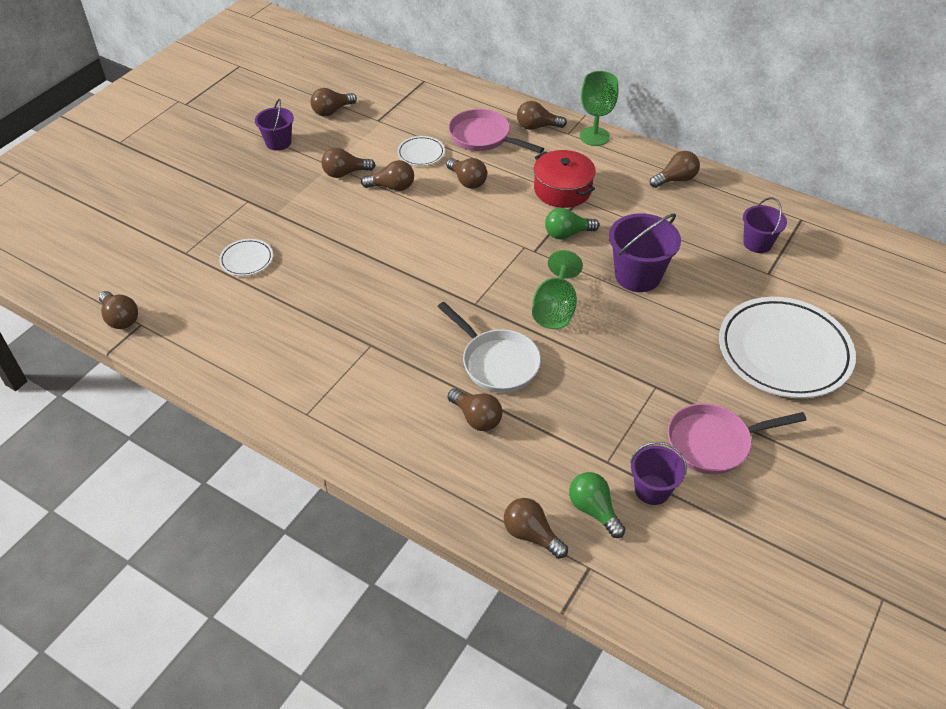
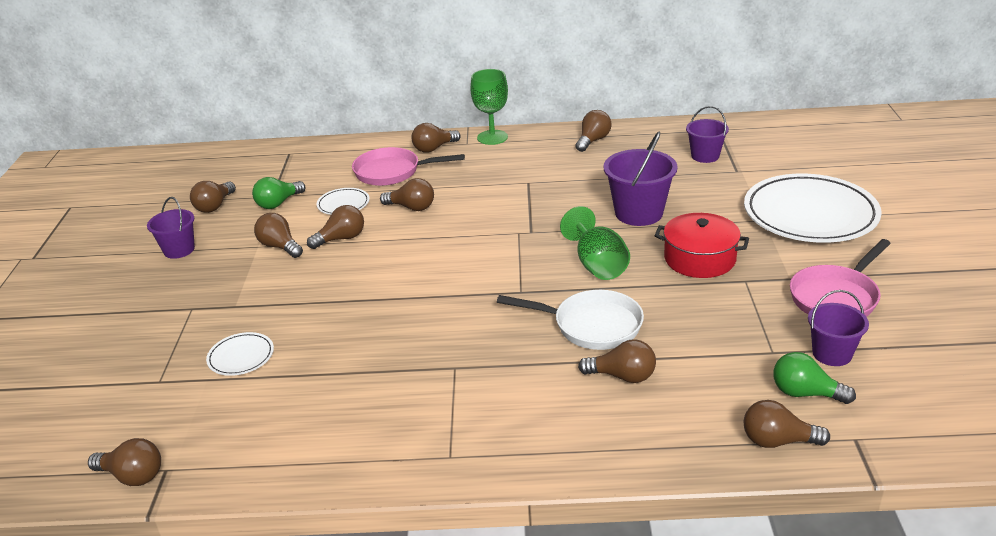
camera: 30 degrees left, 15 degrees down
(345, 173) = (280, 246): brown light bulb -> brown light bulb turned 90 degrees clockwise
(562, 189) = (506, 181): red pot -> red pot (699, 259)
(567, 234) = (546, 209): green light bulb -> green light bulb (278, 203)

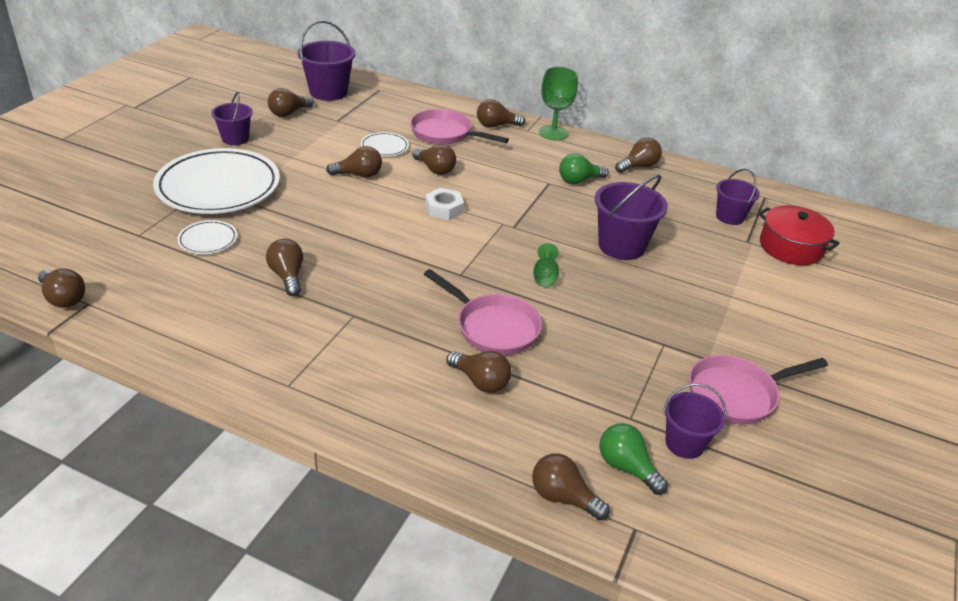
camera: 20 degrees right, 5 degrees up
(238, 172) = (328, 92): none -> purple bucket
(278, 203) = (336, 128): green light bulb -> green light bulb (579, 180)
(280, 246) = (308, 163): brown light bulb -> brown light bulb (287, 276)
(453, 240) = (444, 209): none -> white nut
(591, 326) = (493, 327): white pan -> pink pan
(597, 264) = (545, 277): green goblet -> green goblet, size x0.57
(699, 259) = (640, 308): red pot -> red pot (791, 247)
(810, 214) = (782, 308): white plate -> white plate (218, 187)

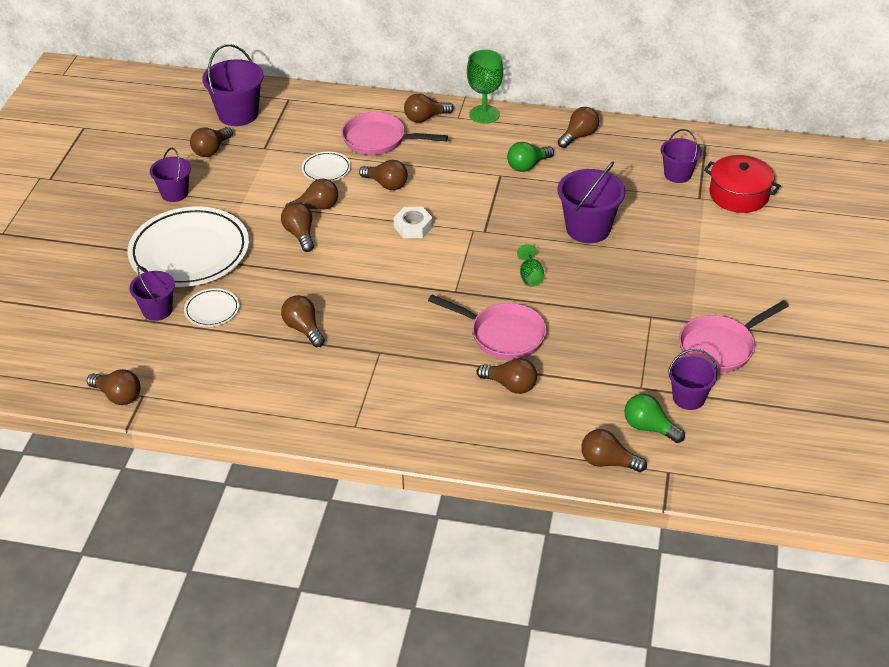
camera: 10 degrees left, 5 degrees up
(155, 229) = (157, 310): none -> purple bucket
(331, 193) = (300, 234): none -> brown light bulb

